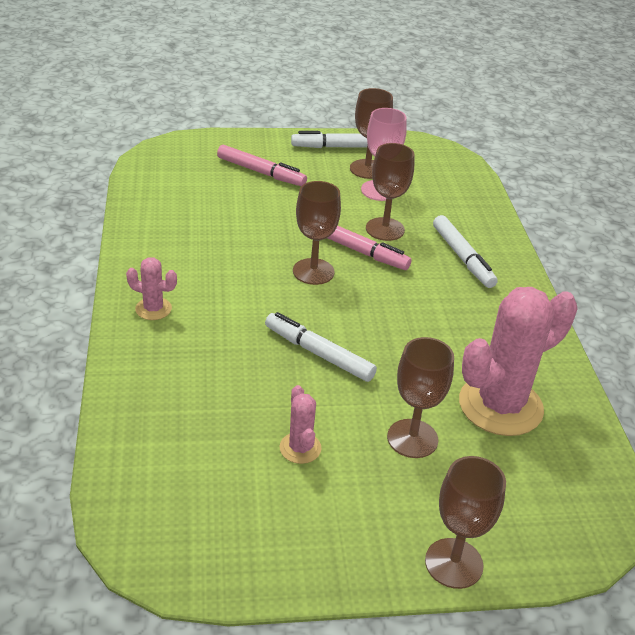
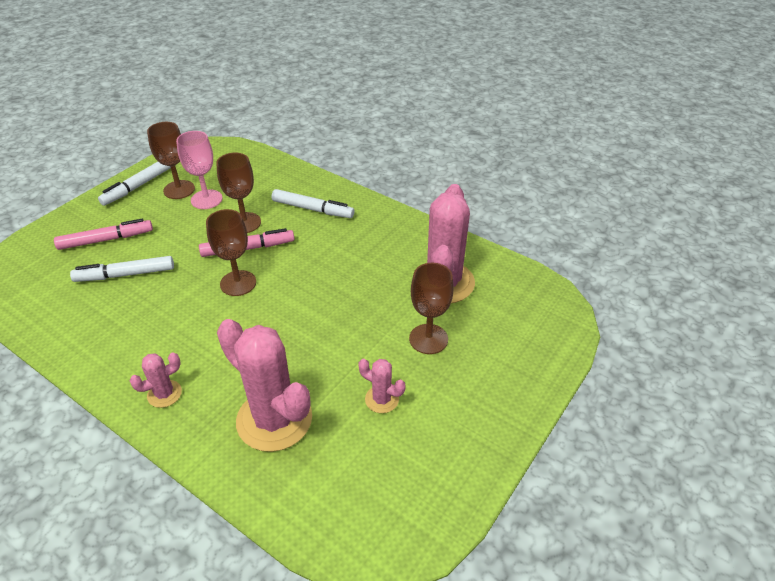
camera: 45 degrees left, 5 degrees up
(199, 390) = (274, 419): none -> pink cactus
(318, 354) = (313, 333): white marker -> white marker (125, 275)
(454, 563) = (533, 388): brown goblet -> none

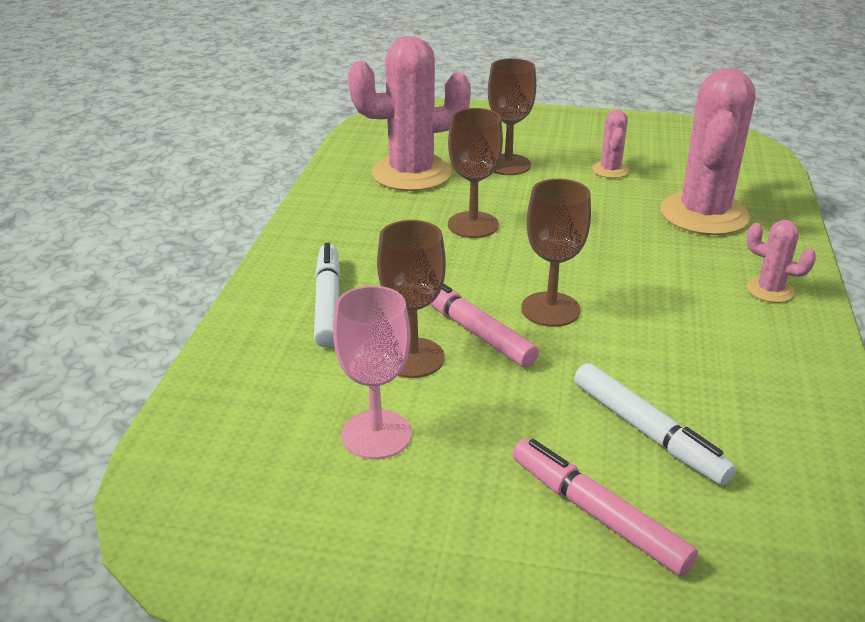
camera: 115 degrees left, 10 degrees down
(138, 186) = (397, 574): white marker -> none
(179, 190) = (368, 493): brown goblet -> brown goblet (473, 225)

